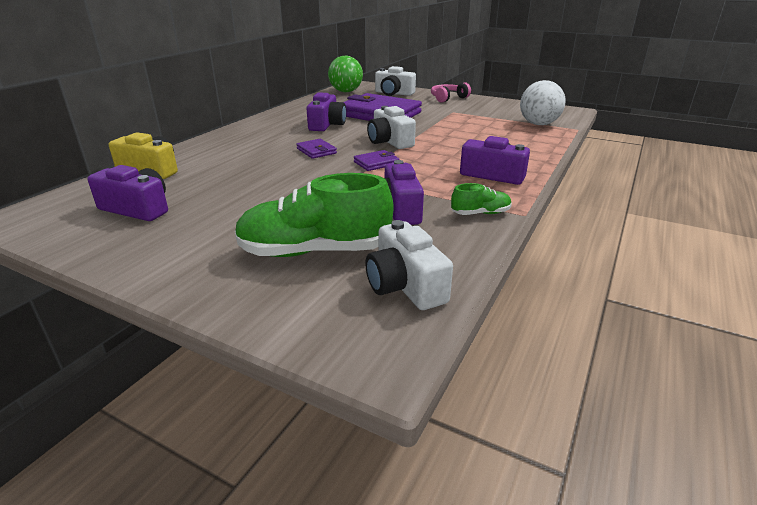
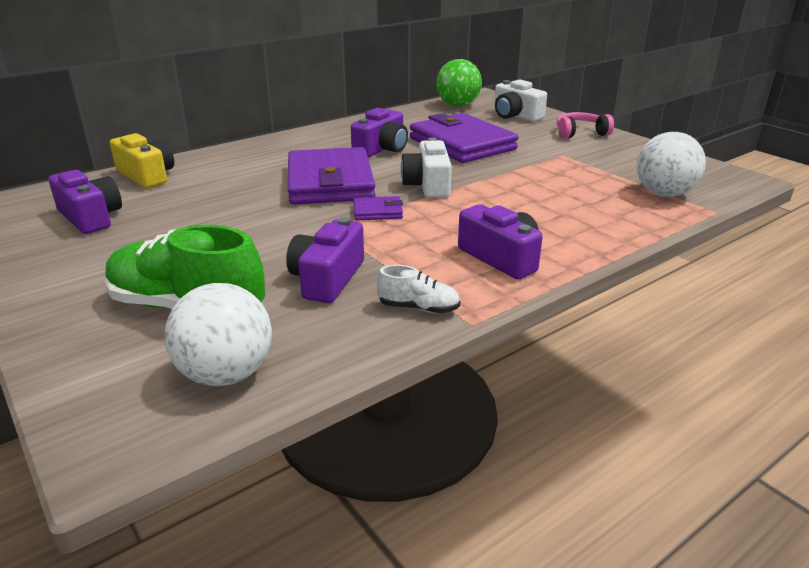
camera: 25 degrees right, 0 degrees up
(316, 151) = (330, 182): purple wallet -> purple wallet, size x2.36
(405, 285) = (226, 374): white camera -> white ball
(480, 213) = (418, 308): green shoe -> white shoe

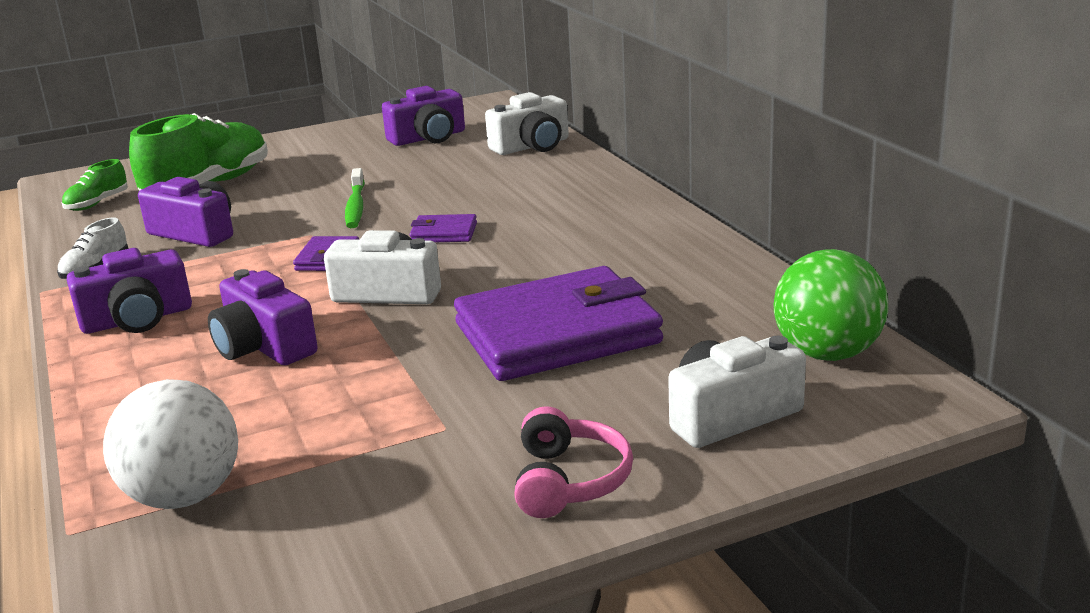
camera: 105 degrees right, 5 degrees down
(147, 176) = (532, 146): yellow camera -> white camera
(226, 374) = (97, 203): white ball -> green shoe
(271, 219) = (355, 206): none -> green toothbrush
(330, 182) = (444, 233): purple wallet -> purple wallet, size x0.42
(382, 149) = (564, 267): purple camera -> purple camera (264, 346)

